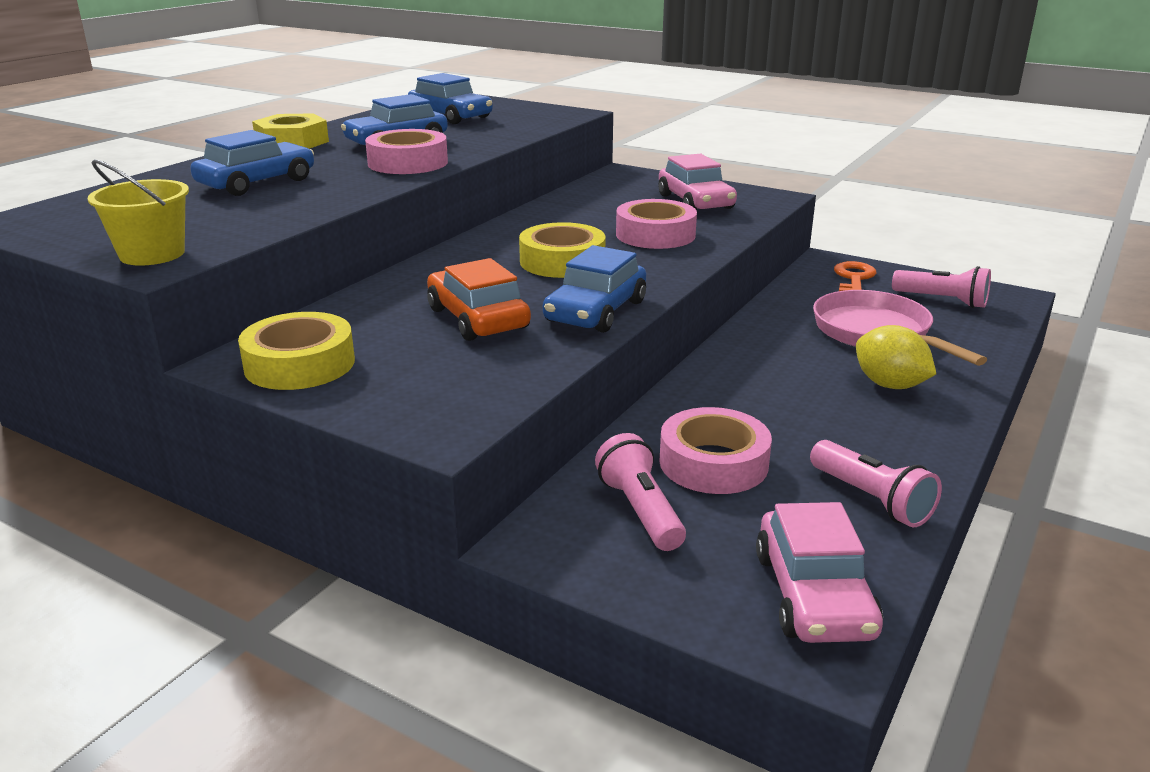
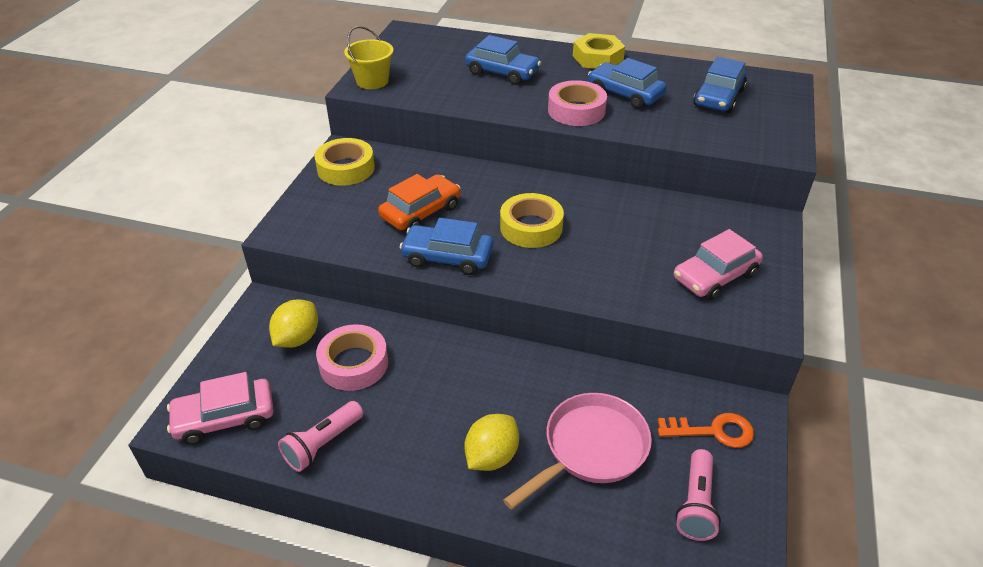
camera: 75 degrees right, 15 degrees up
(640, 511) = (297, 338): pink flashlight -> yellow lemon
(655, 235) = (613, 264): pink tape -> none

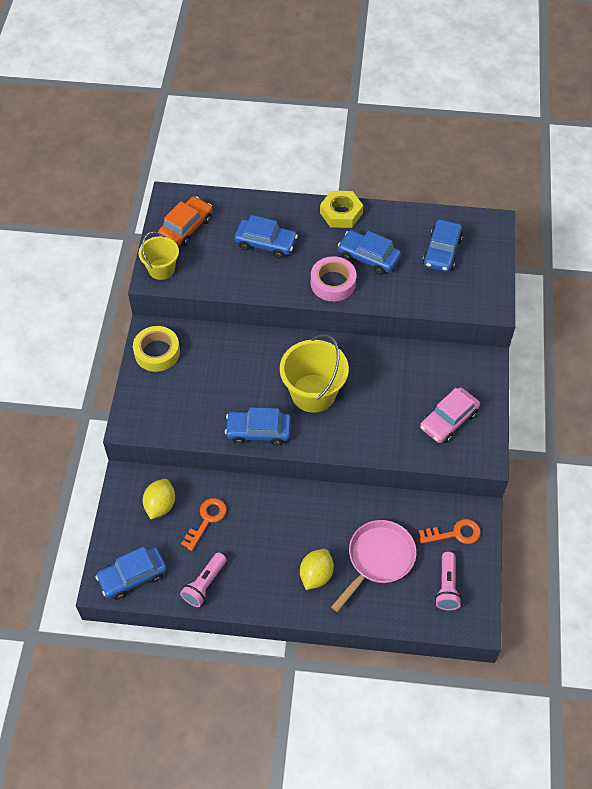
camera: 10 degrees left, 15 degrees up
(225, 418) = (133, 576): pink car -> blue car
(354, 363) = (207, 520): pink tape -> orange key
(420, 212) = (228, 390): orange car -> orange car (186, 227)
(531, 227) = (313, 393): yellow tape -> yellow bucket

